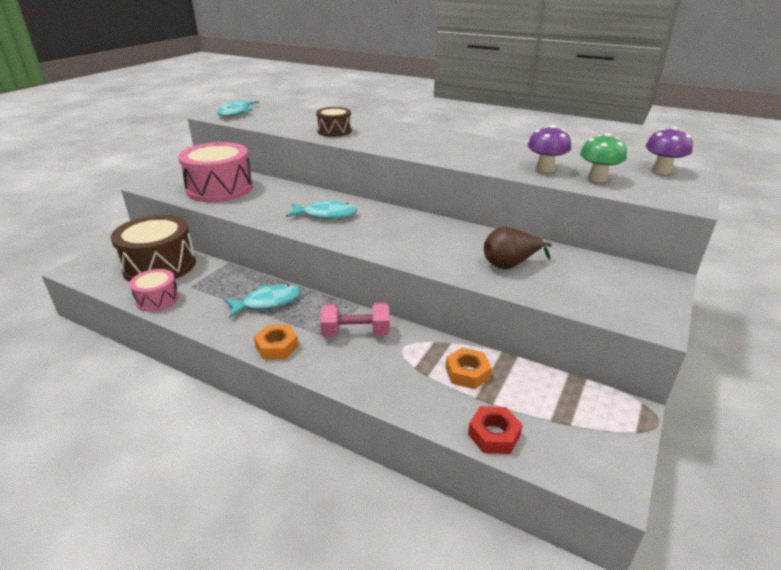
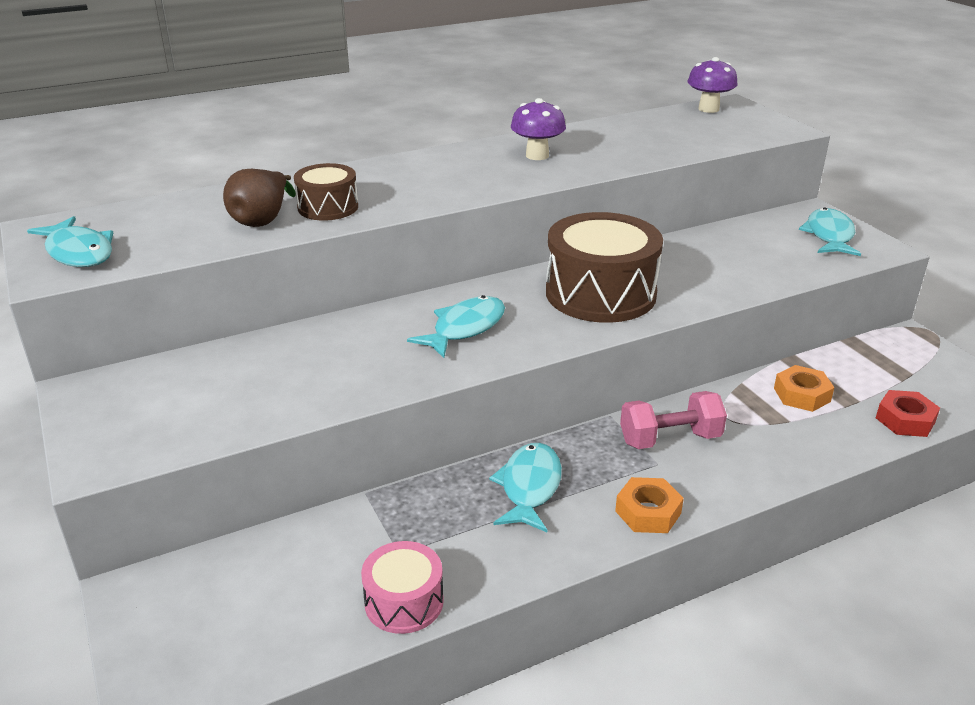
camera: 55 degrees left, 0 degrees up
(159, 265) = (284, 574): brown drum -> brown drum (600, 293)
(220, 188) = (234, 390): pink drum -> none
(356, 333) = (670, 439): pink dumbbell -> pink dumbbell turned 45 degrees clockwise
(510, 264) = (723, 266): brown pear -> brown pear (262, 219)
(545, 169) = (642, 147): purple mushroom -> purple mushroom (537, 155)
(597, 178) = (696, 137): green mushroom -> none
(632, 294) = (829, 236): none -> turquoise fish

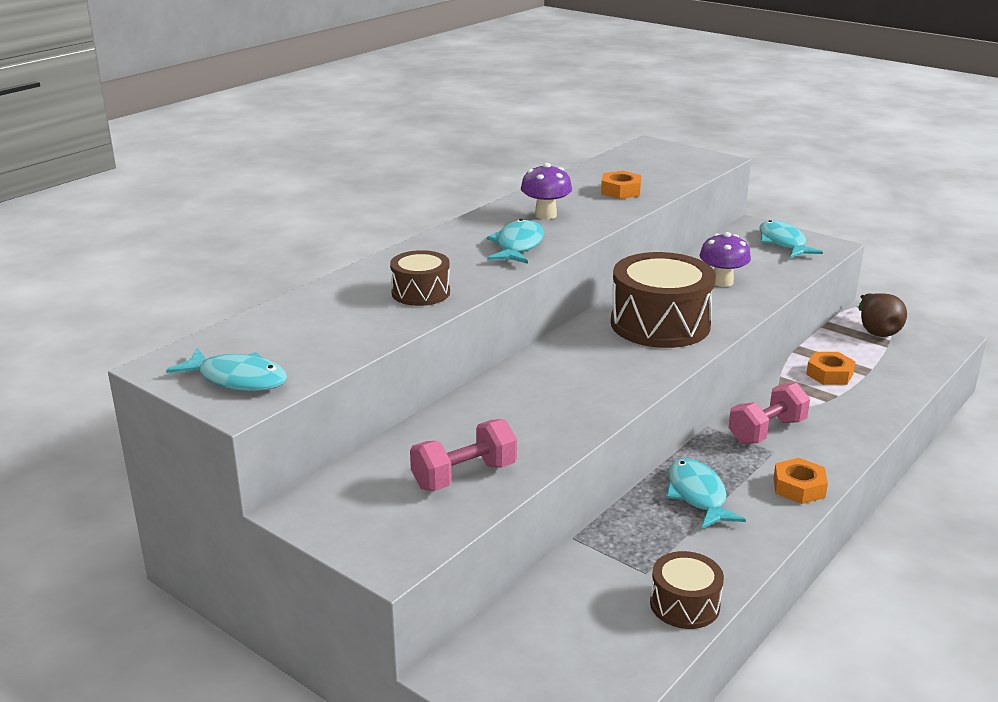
camera: 25 degrees left, 5 degrees down
(248, 399) = (464, 476): none -> pink dumbbell
(262, 219) = (375, 315): brown pear -> brown pear (877, 330)
(404, 602) = (684, 604): pink drum -> brown drum
(465, 328) = (582, 376): turquoise fish -> turquoise fish (518, 246)
(643, 145) = (621, 191): none -> orange nut
(708, 109) = (637, 152): purple mushroom -> purple mushroom (722, 282)
(905, 420) = (912, 374): red nut -> none

